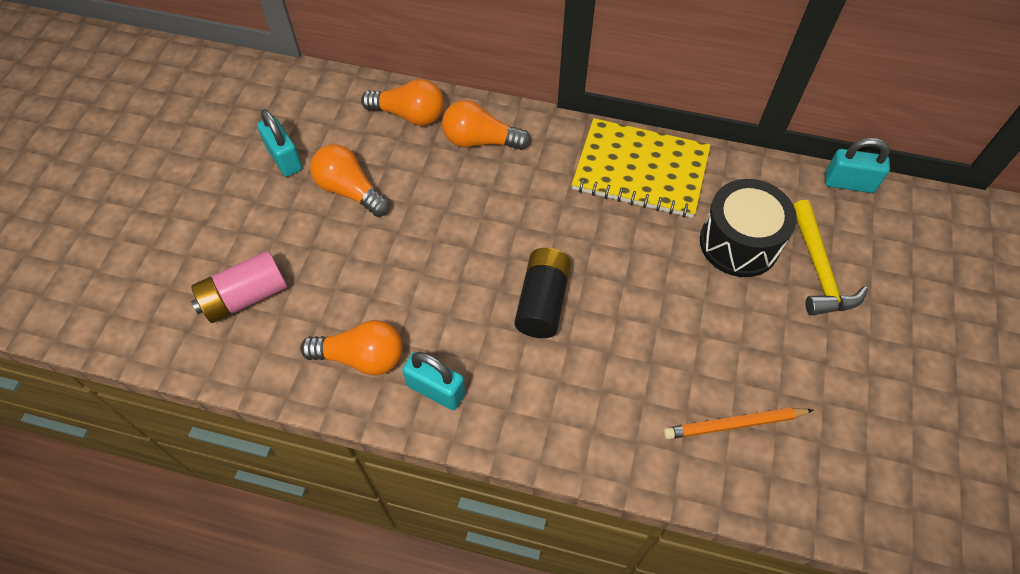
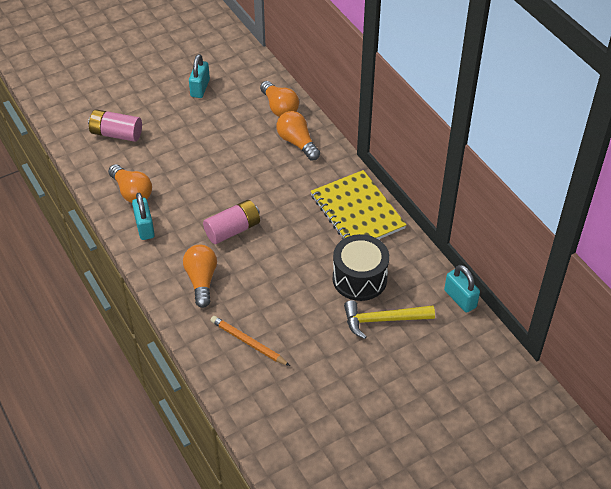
camera: 45 degrees right, 10 degrees down
(350, 190) = (210, 122): orange light bulb -> orange light bulb (201, 280)
(542, 301) = (232, 230): black battery -> pink battery
(819, 269) = (383, 320): yellow hammer -> yellow hammer turned 45 degrees clockwise

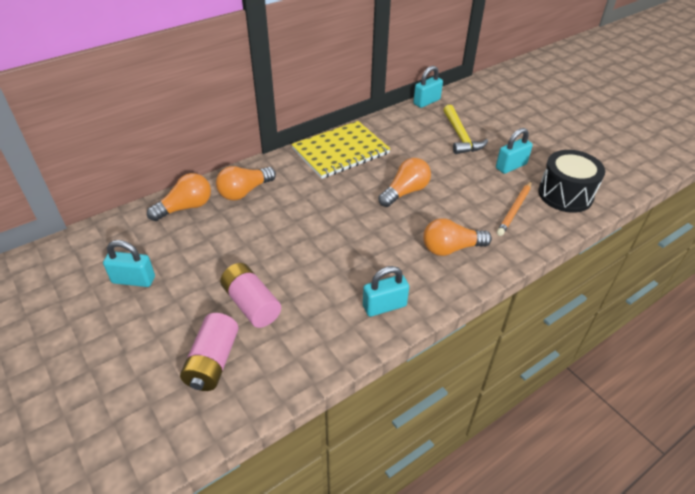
camera: 95 degrees left, 5 degrees down
(132, 192) = (326, 327): orange light bulb -> orange light bulb (405, 192)
(232, 230) = (376, 231): pink battery -> pink battery (251, 304)
(322, 357) = (511, 166): none -> turquoise padlock
(359, 278) = (420, 148): black drum -> black drum (565, 194)

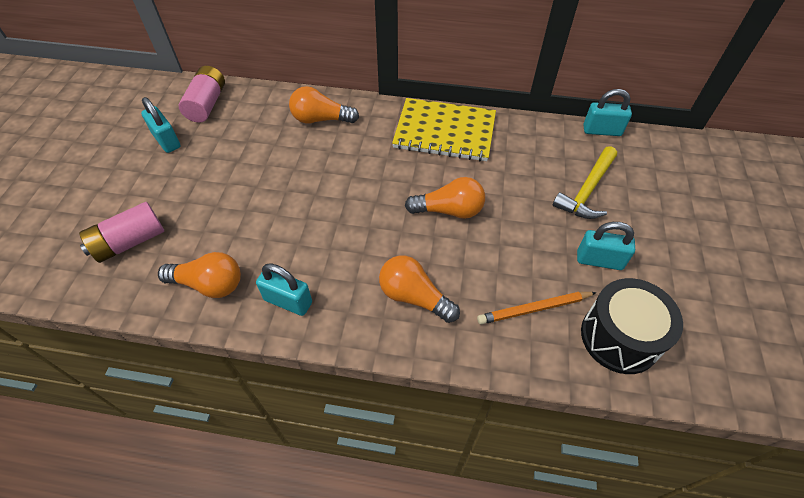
camera: 45 degrees right, 10 degrees up
(185, 207) = (266, 105): orange light bulb -> orange light bulb (209, 284)
(251, 304) = (205, 218): pink battery -> pink battery (207, 104)

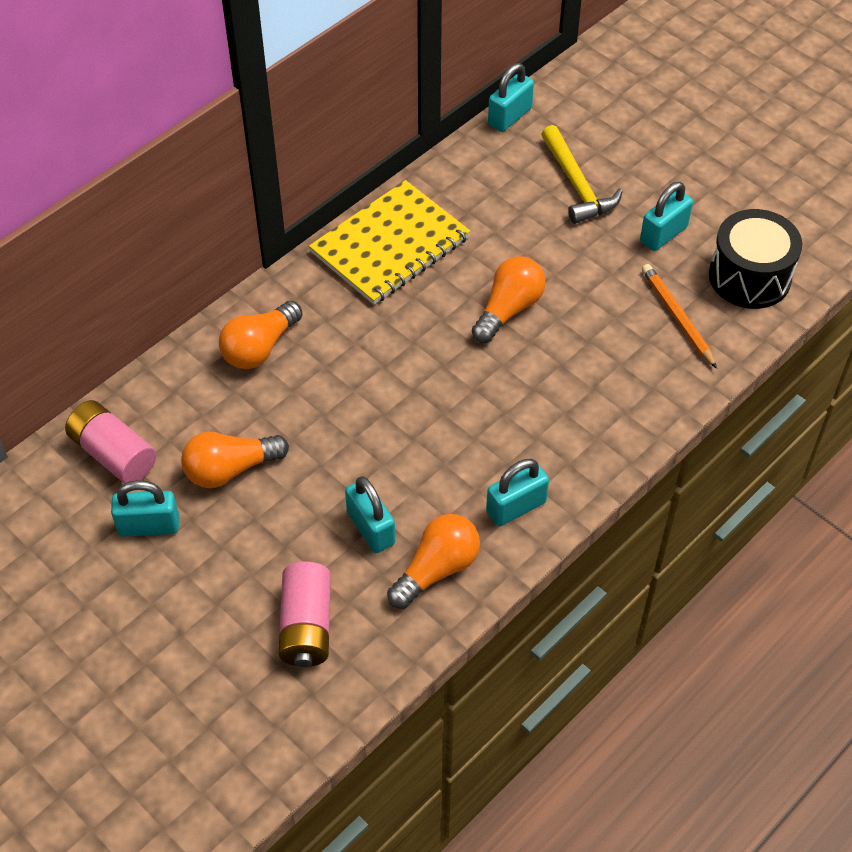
camera: 55 degrees left, 0 degrees up
(222, 234) = (371, 528): none -> turquoise padlock
(414, 297) = (593, 399): orange light bulb -> orange light bulb (230, 469)
(534, 309) = (677, 317): orange pencil -> orange pencil turned 135 degrees clockwise

